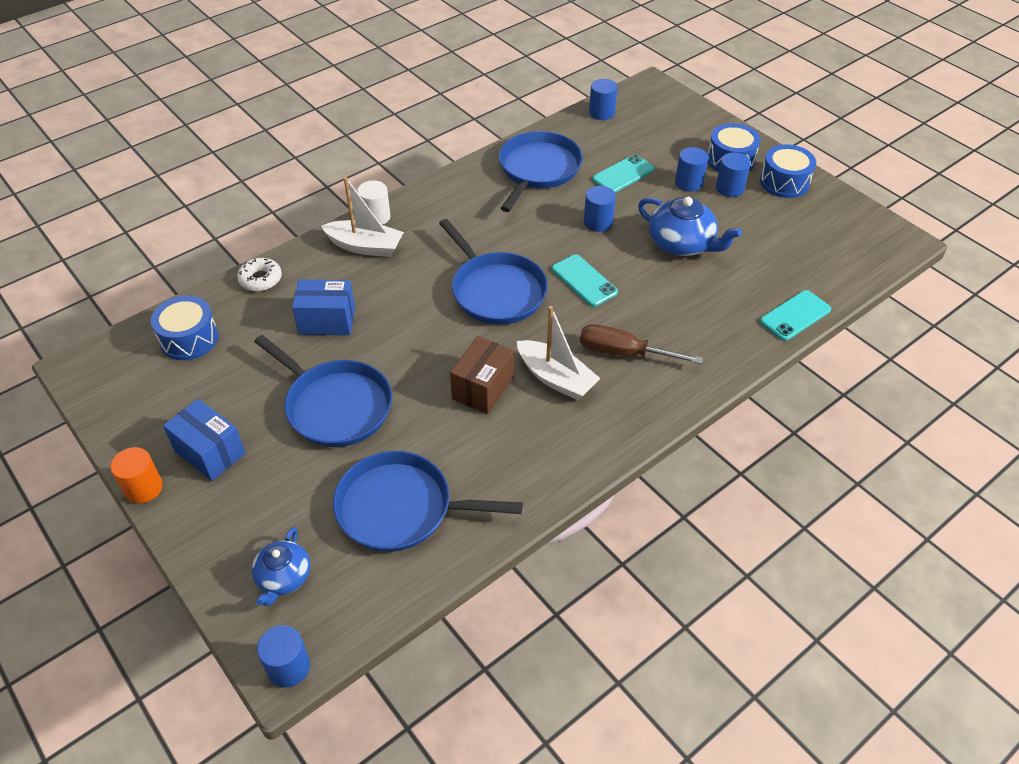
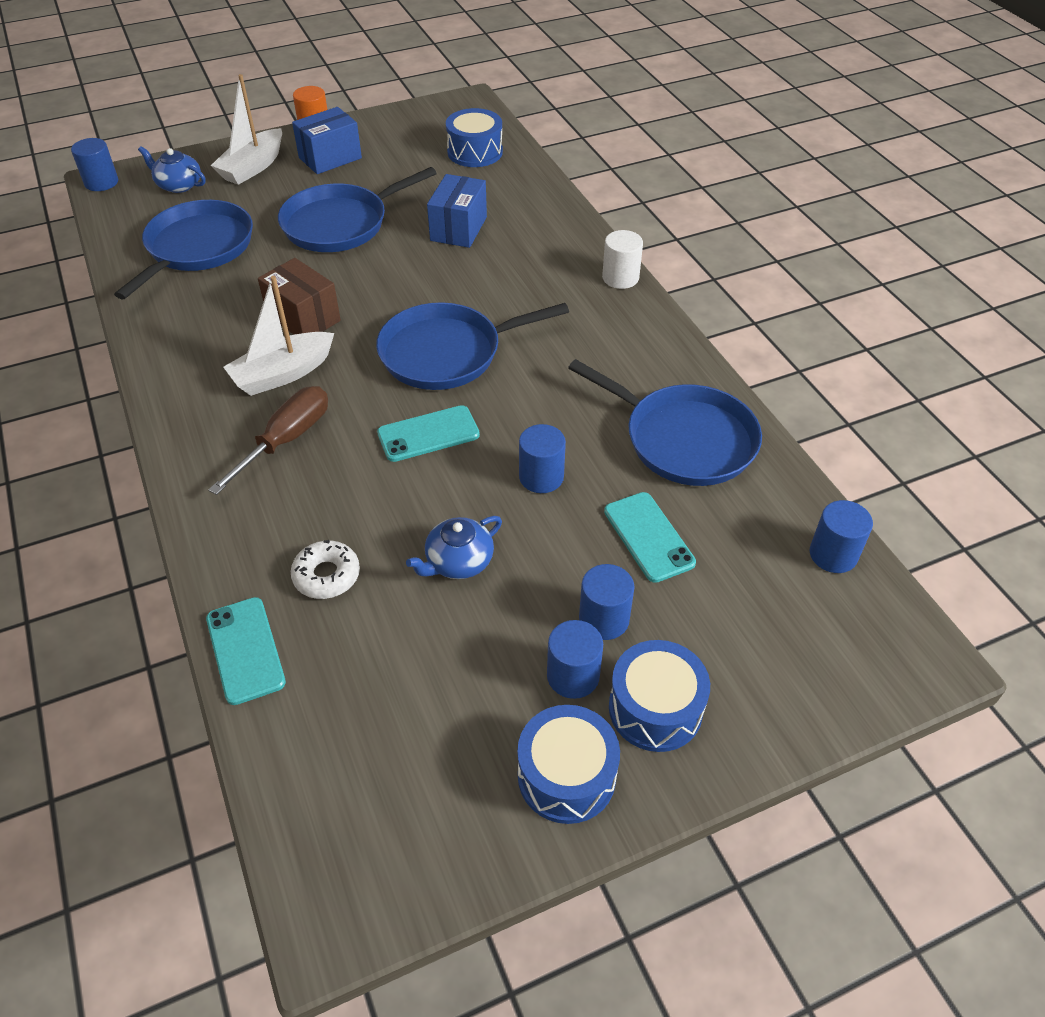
camera: 105 degrees right, 0 degrees up
(260, 279) = (542, 193): white donut -> white donut (326, 575)
(365, 247) = (568, 264): white boat -> white boat (253, 167)
(682, 243) = (458, 561): blue teapot -> blue teapot, size x0.63

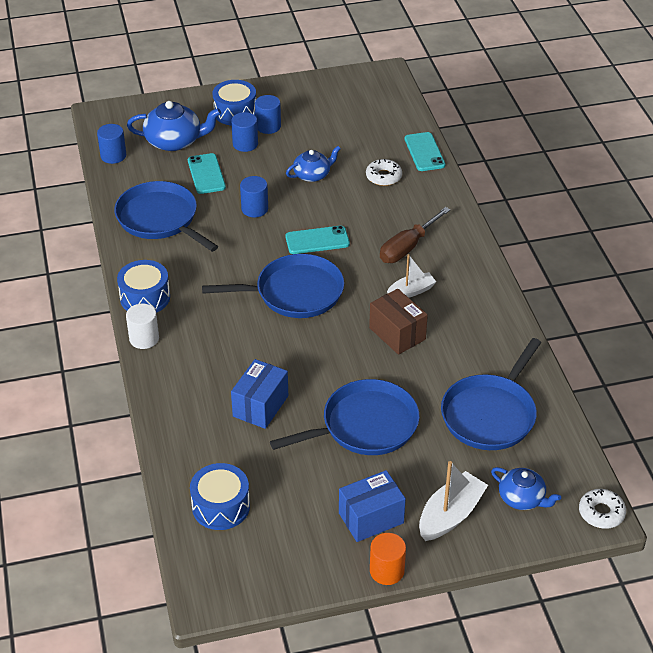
camera: 170 degrees left, 5 degrees down
(101, 182) = (601, 513): blue cylinder -> white donut
(282, 374) = (411, 291): white boat -> white boat, size x0.65
(566, 776) = (282, 97): blue drum -> blue drum (145, 297)
(741, 606) = (174, 141): none -> blue teapot

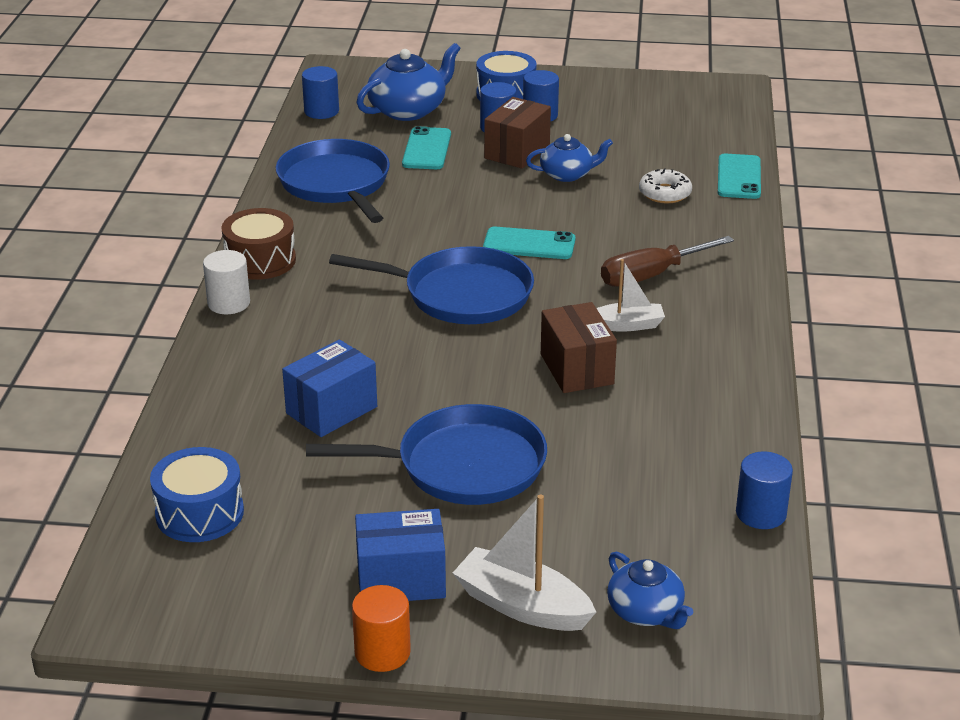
camera: 20 degrees right, 10 degrees down
(145, 297) = (260, 260): blue drum -> brown drum
(174, 141) = (408, 110): blue teapot -> blue teapot turned 60 degrees counterclockwise
(254, 209) = (466, 196): blue cylinder -> blue cylinder (761, 513)
(269, 162) = (517, 152): none -> brown box
(450, 515) = (522, 605): white boat -> white boat turned 120 degrees counterclockwise
(490, 414) = (658, 494): blue pan -> none
(601, 513) = (763, 662): white donut -> none

